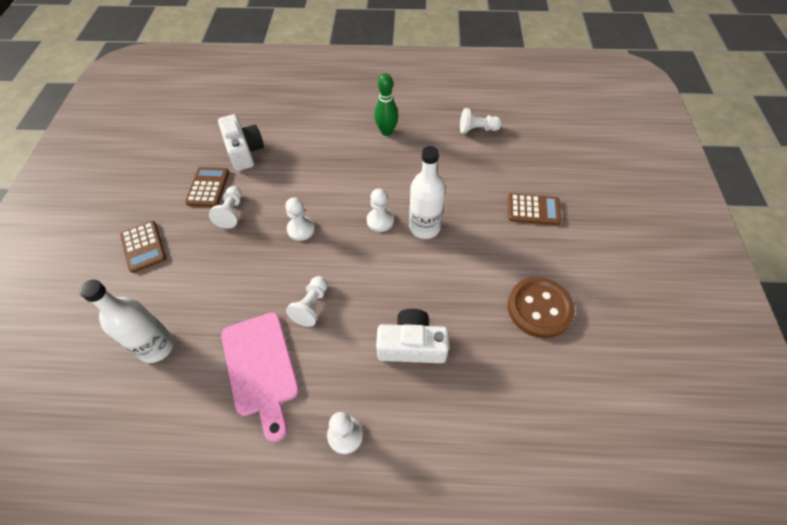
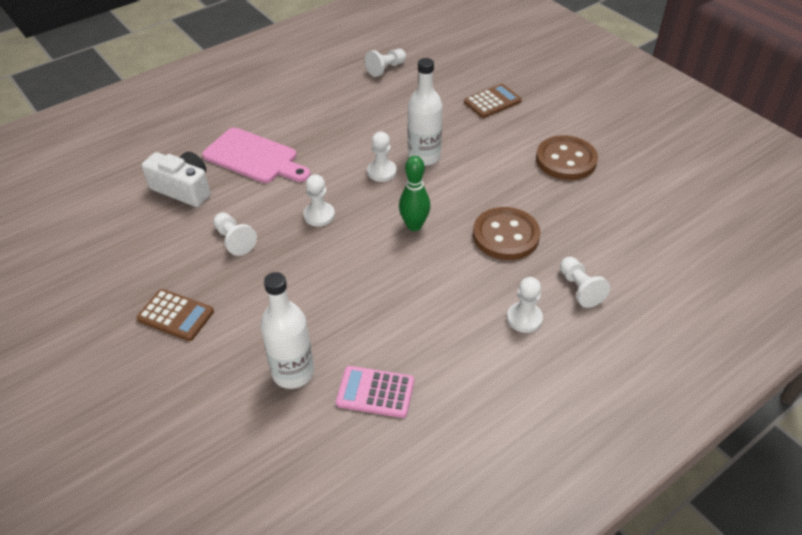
camera: 40 degrees left, 10 degrees down
(183, 408) = (375, 392): none -> pink calculator
(208, 187) = (182, 235): brown calculator -> none
(261, 367) = (407, 324): pink cutting board -> pink cutting board (254, 157)
(311, 306) = (397, 260): white pawn -> white pawn (579, 289)
(386, 132) = (308, 107): green bowling pin -> green bowling pin (414, 225)
(412, 345) = (505, 235): white camera -> brown button

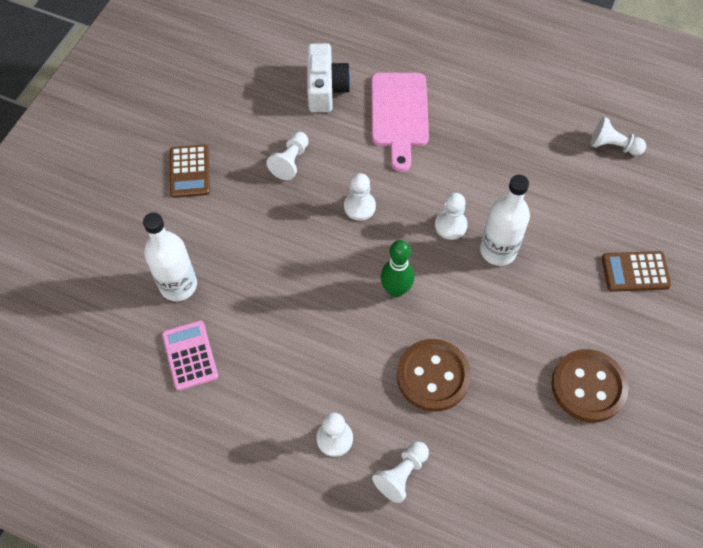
camera: 60 degrees right, 15 degrees up
(492, 102) = (635, 272): brown calculator -> brown calculator turned 150 degrees clockwise

